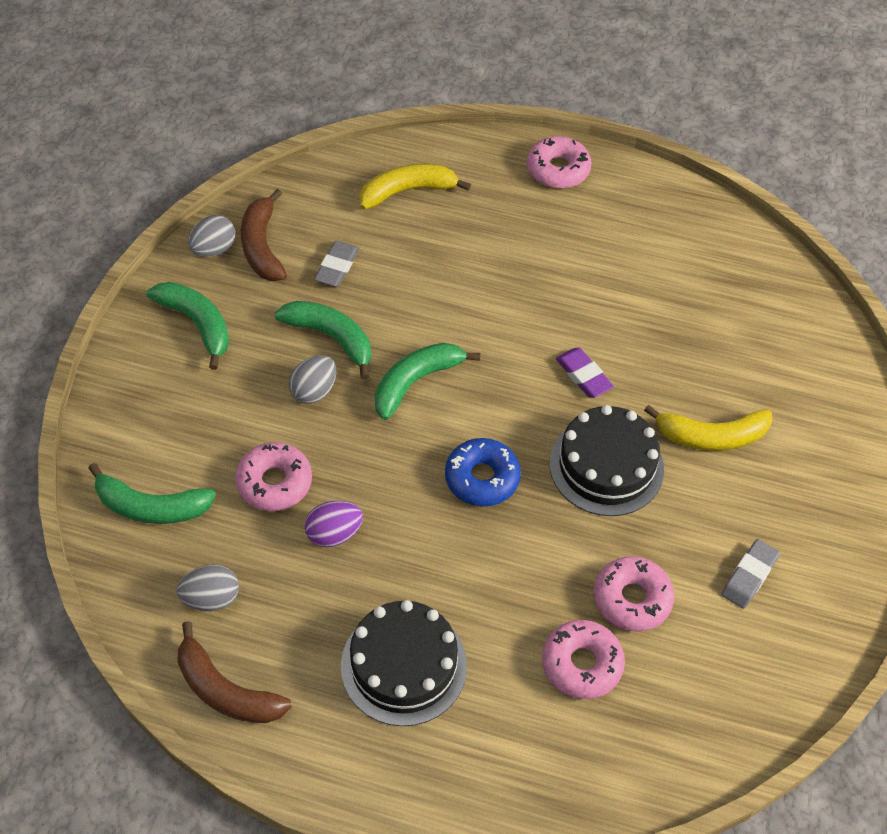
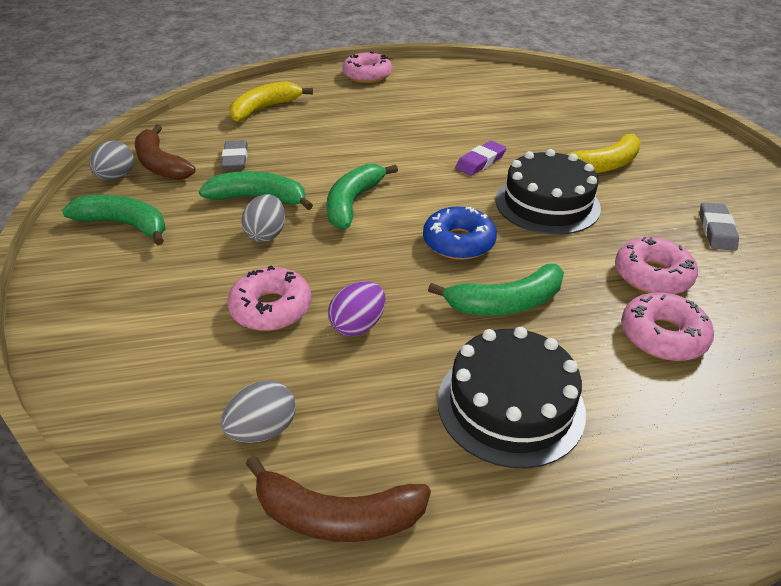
camera: 25 degrees left, 15 degrees down
(151, 506) = (146, 373): green banana -> green banana (505, 303)
(583, 375) = (480, 162): purple eraser -> purple eraser turned 75 degrees counterclockwise

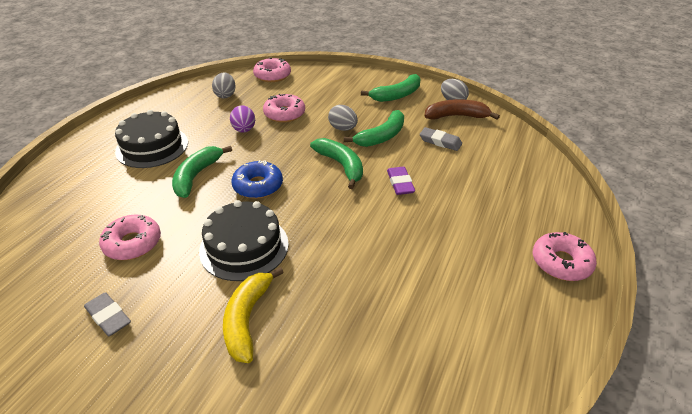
camera: 125 degrees right, 0 degrees up
(264, 109) = (515, 175): yellow banana -> none
(337, 516) = (175, 97): brown banana -> none
(480, 162) = (330, 246): purple eraser -> purple eraser (400, 183)
(662, 336) = (105, 213): pink donut -> pink donut (272, 75)

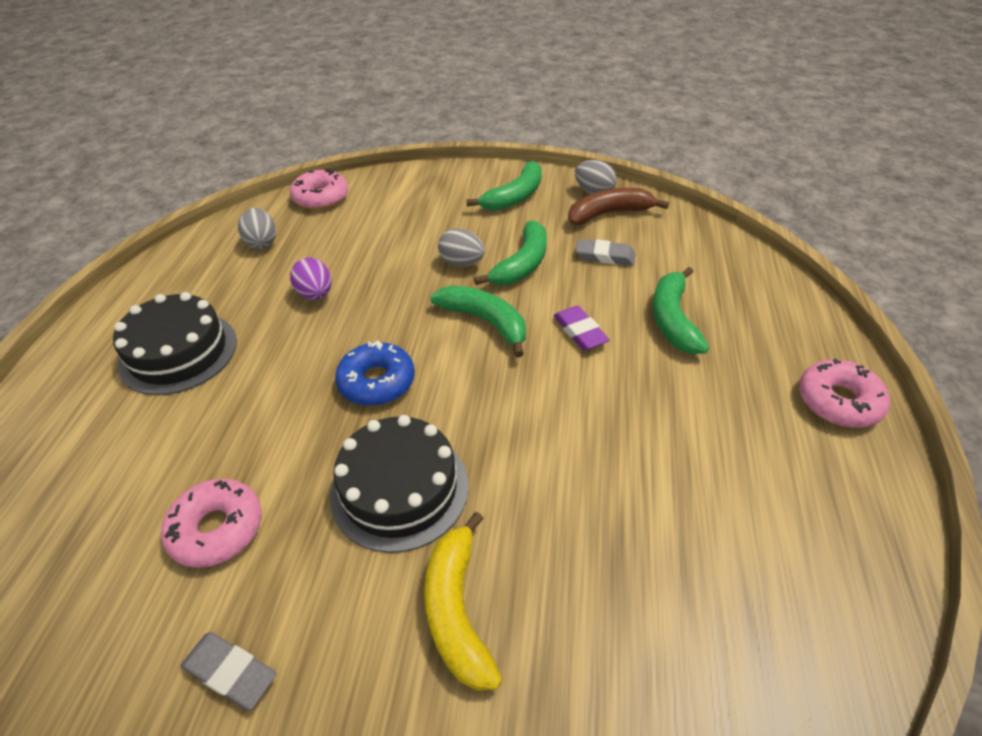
camera: 15 degrees left, 5 degrees up
(196, 176) = (273, 387): green banana -> green banana (673, 319)
(284, 114) = (366, 256): pink donut -> none

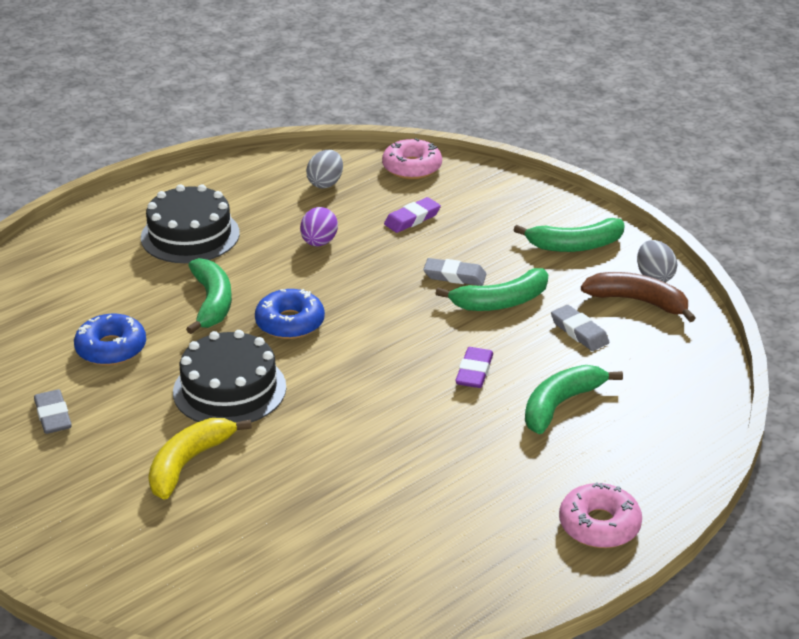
camera: 40 degrees right, 10 degrees down
(217, 529) = (111, 348): pink donut -> blue donut
(371, 236) = (412, 219): none -> purple eraser
(462, 263) = (454, 276): grey egg -> grey eraser
(485, 322) = (414, 326): green banana -> green banana (212, 303)

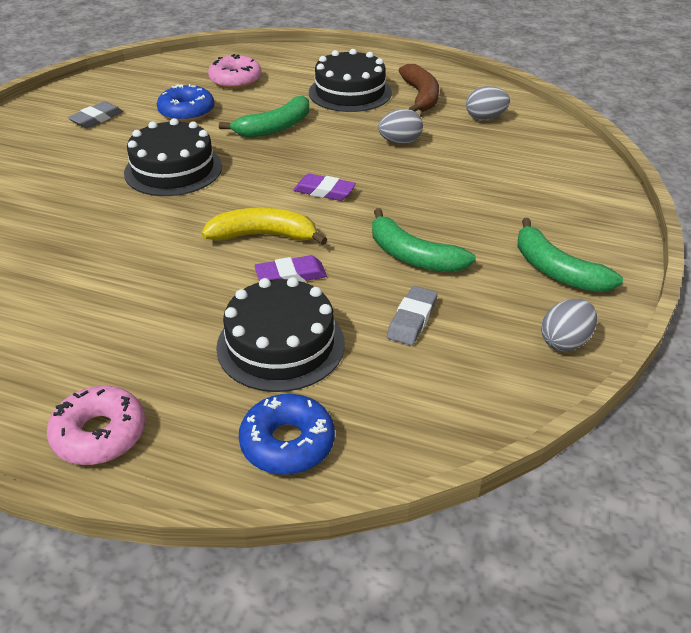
camera: 60 degrees right, 5 degrees up
(188, 463) = (73, 183): yellow banana -> yellow banana (263, 236)
(290, 323) = (279, 165): blue donut -> blue donut (287, 443)
(319, 243) = (400, 142): purple egg -> grey egg
(412, 167) = (562, 146): pink donut -> pink donut (235, 80)
(412, 219) = (486, 171): purple eraser -> purple eraser (324, 191)
(454, 276) = (425, 218): grey eraser -> none
(560, 405) = (280, 345): green banana -> black cake
(638, 301) = (506, 344): brown banana -> brown banana (421, 96)

